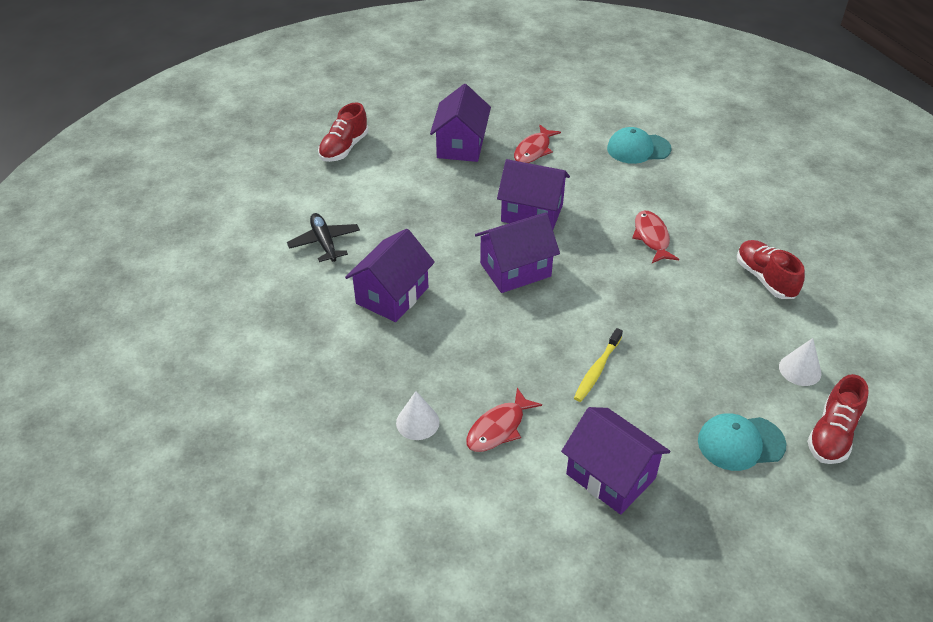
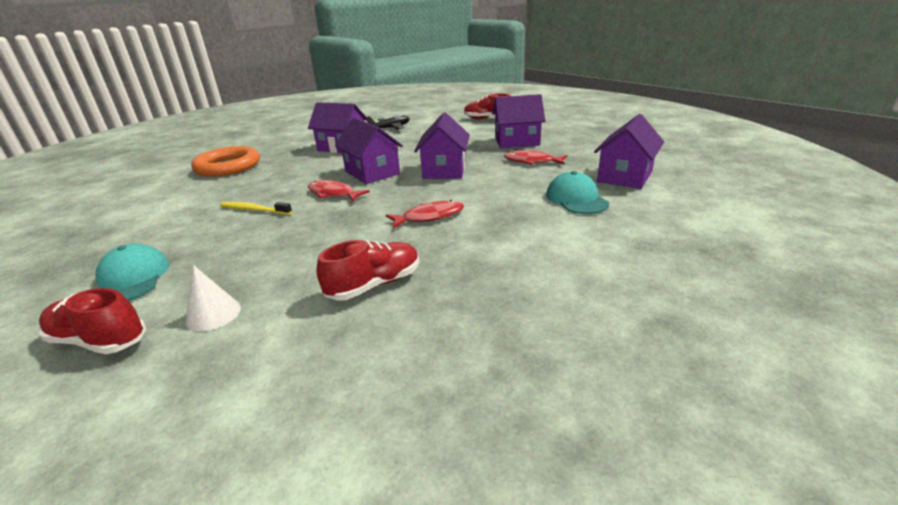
camera: 80 degrees right, 15 degrees down
(417, 422) = (228, 166): white cone -> orange ring
(498, 428) = (211, 186): red fish -> red fish (333, 194)
(611, 476) = (140, 224): purple house -> purple house (625, 176)

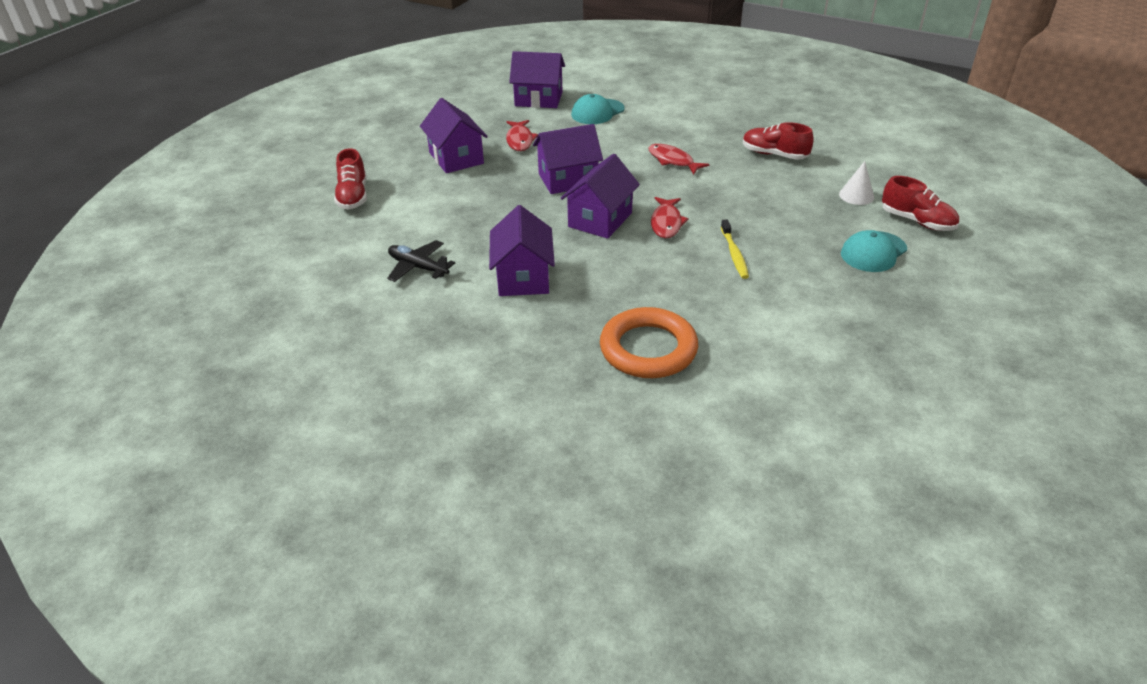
camera: 115 degrees left, 10 degrees up
(100, 340) = (917, 221): red shoe -> red shoe turned 45 degrees counterclockwise

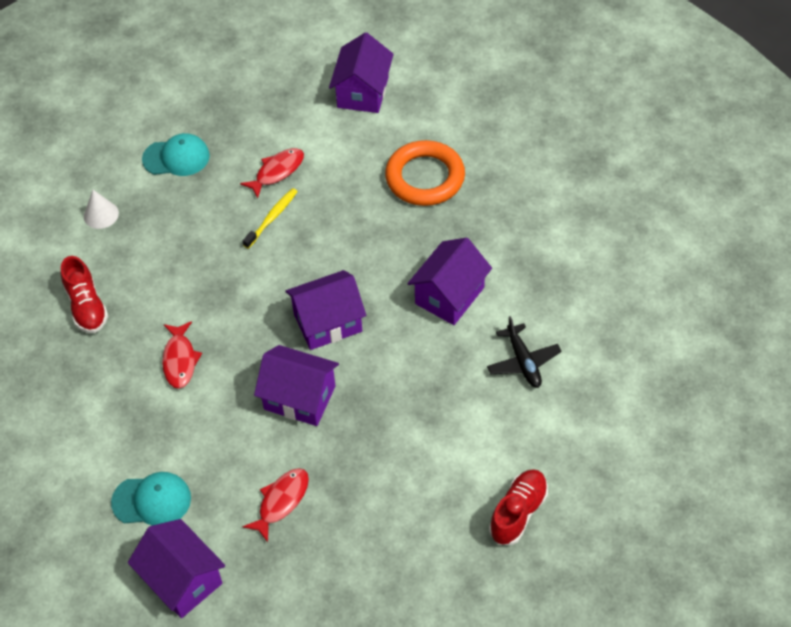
camera: 140 degrees left, 15 degrees up
(456, 158) = (371, 513): purple house -> purple house (362, 92)
(666, 223) = (280, 283): red fish -> red fish (277, 172)
(917, 221) = (103, 162): red shoe -> none

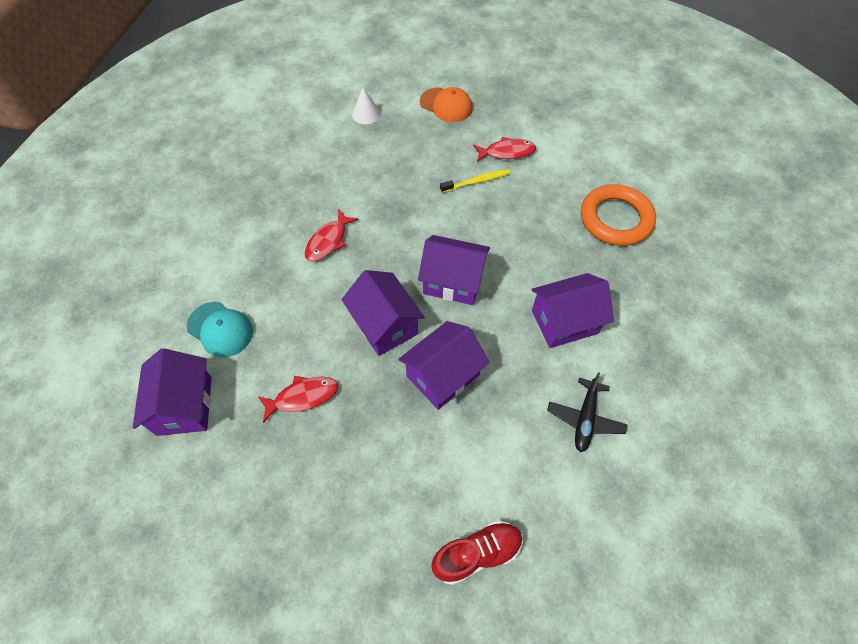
camera: 35 degrees right, 5 degrees up
(87, 306) = (304, 167): red shoe -> none
(176, 157) = (446, 105): turquoise cap -> orange cap
(362, 92) = (615, 132): purple house -> purple house (443, 375)

